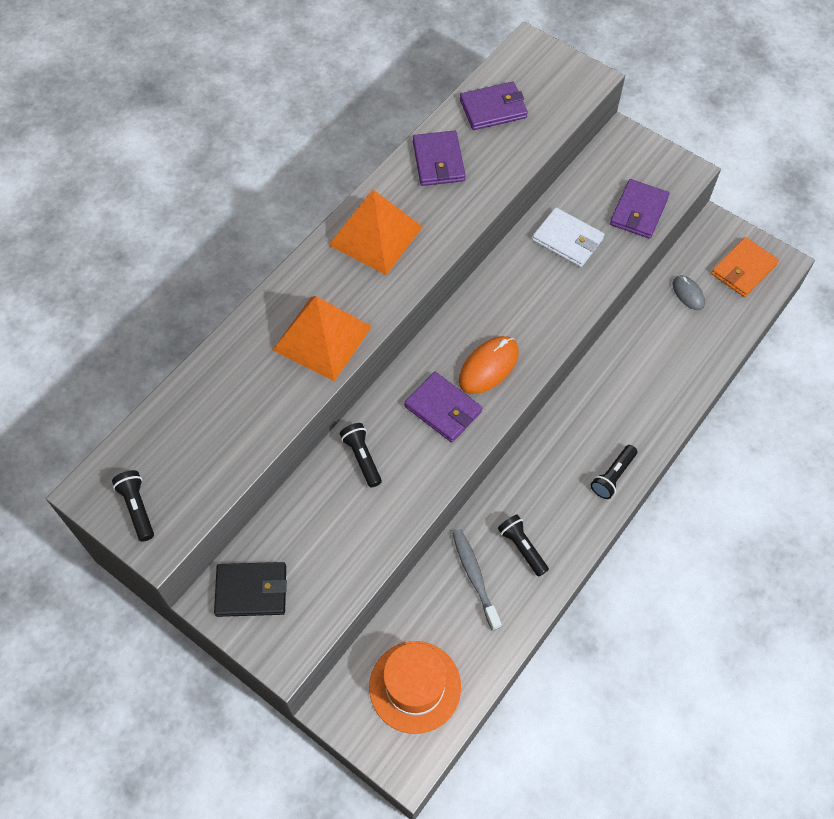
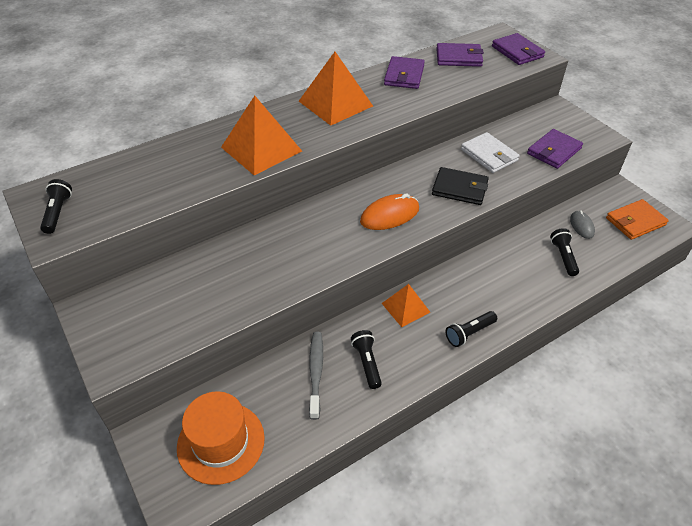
camera: 20 degrees right, 15 degrees down
(251, 590) = (119, 310): black wallet -> black wallet (460, 188)
(362, 457) = (259, 246): black flashlight -> black flashlight (563, 257)
(443, 409) = (339, 232): purple wallet -> purple wallet (517, 52)
(536, 466) = (405, 307): none -> orange pyramid

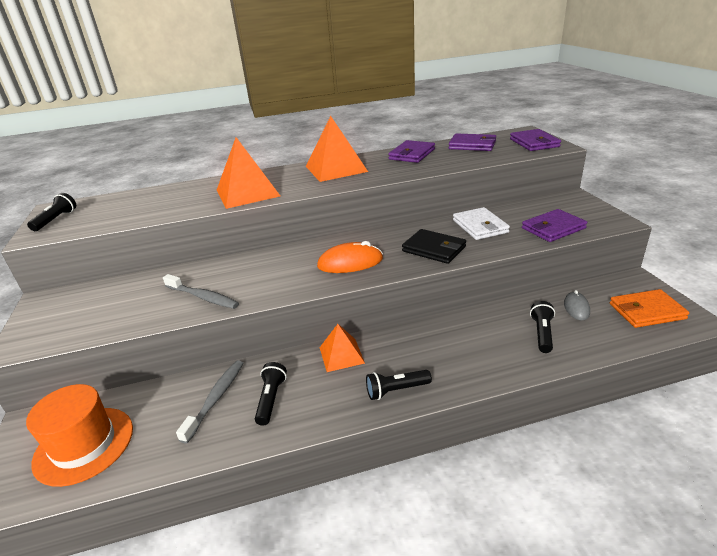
camera: 20 degrees right, 15 degrees down
(268, 277) = (203, 297): none -> grey toothbrush

